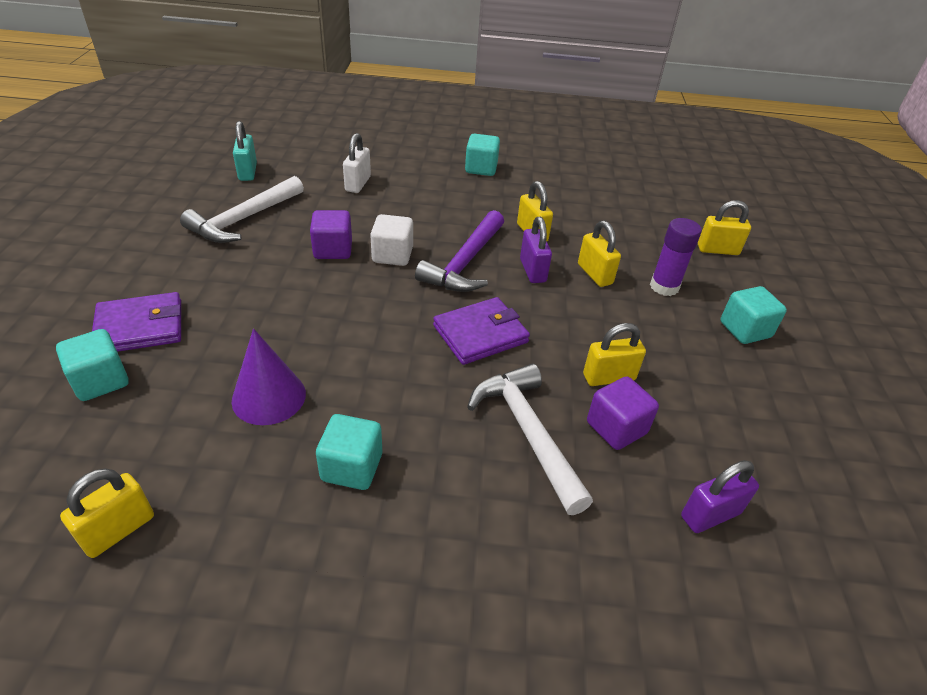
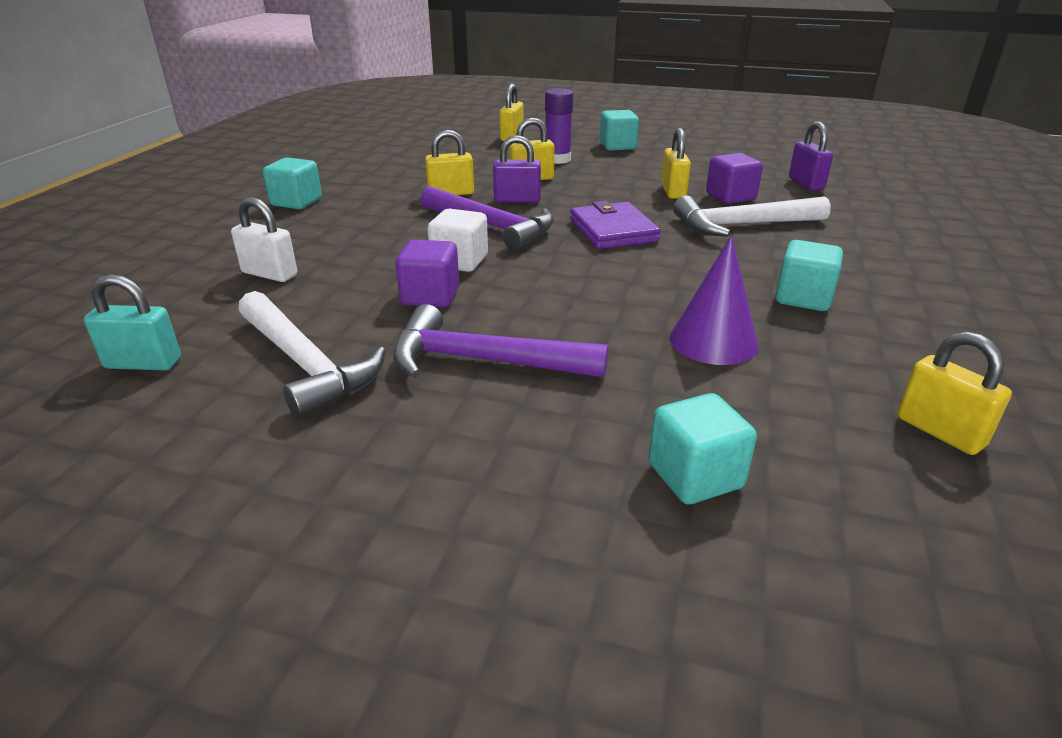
camera: 75 degrees left, 10 degrees down
(140, 327) = (570, 449): purple wallet -> none
(244, 283) = (484, 361): none -> purple hammer

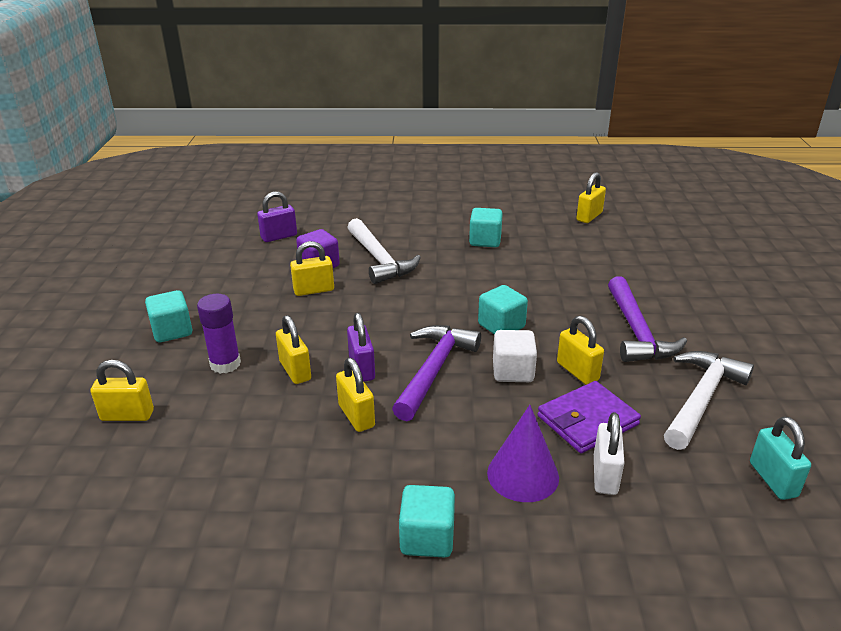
camera: 105 degrees left, 0 degrees up
(430, 296) = (577, 371): purple cube -> yellow padlock
(613, 230) = (414, 310): purple wallet -> purple wallet (587, 420)
(695, 476) = (670, 264): turquoise cube -> turquoise cube (501, 326)
(713, 341) = (554, 264): purple cone -> purple cone (523, 475)

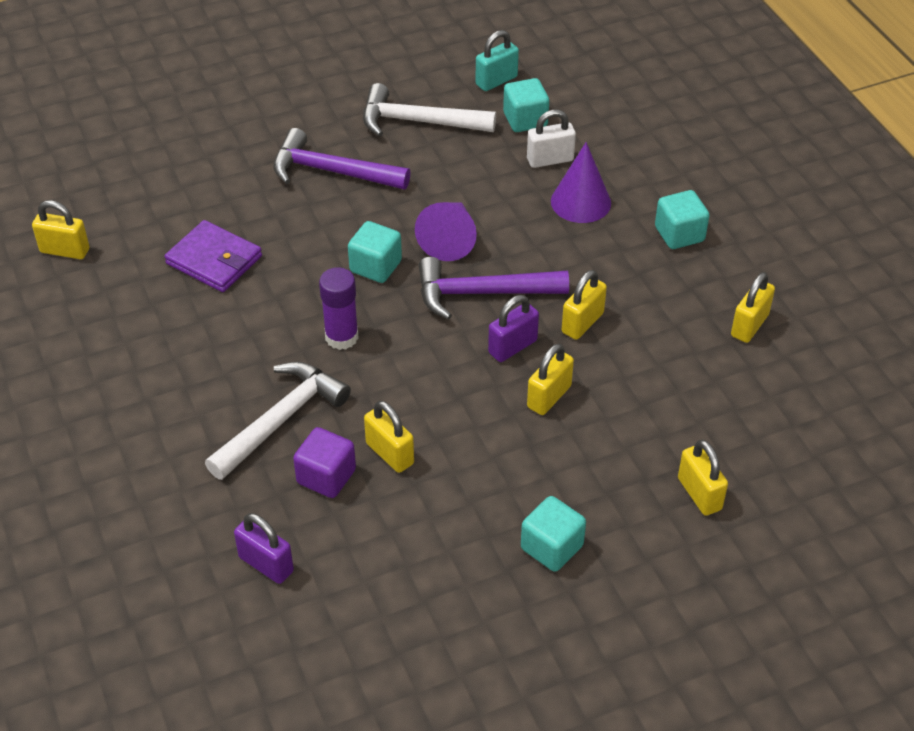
camera: 115 degrees left, 15 degrees up
(225, 364) = (575, 461): purple glue stick -> purple glue stick (341, 337)
(485, 241) = (180, 332): turquoise cube -> turquoise cube (525, 120)
(513, 371) = (450, 239): white cube -> purple cone
(577, 371) = (423, 198): yellow padlock -> yellow padlock (749, 325)
(587, 420) = (490, 180): purple wallet -> purple wallet (214, 260)
(636, 331) = (332, 171): purple hammer -> purple hammer turned 135 degrees counterclockwise

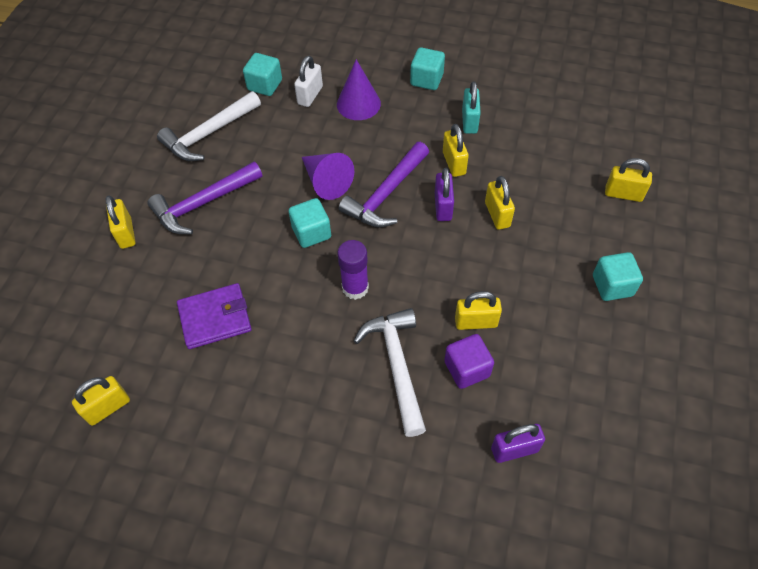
camera: 50 degrees left, 10 degrees up
(496, 81) = (217, 77): turquoise padlock -> turquoise padlock (469, 121)
(749, 325) = (521, 96): yellow padlock -> yellow padlock (126, 233)

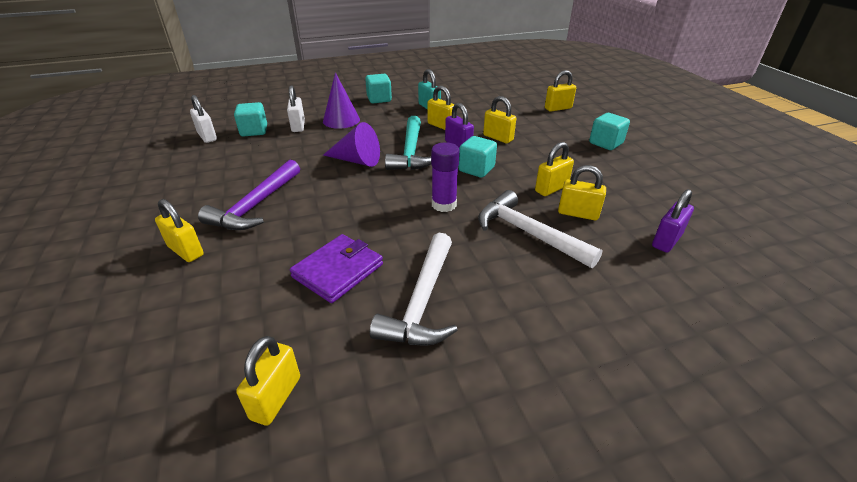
camera: 35 degrees left, 20 degrees down
(209, 134) = (225, 167): white hammer -> white hammer (422, 301)
(219, 76) = (207, 137): none -> white padlock
(311, 232) = (374, 189): turquoise cube -> turquoise cube (476, 169)
(386, 194) = (410, 152): purple hammer -> turquoise hammer
(467, 369) = (578, 214): purple cube -> yellow padlock

